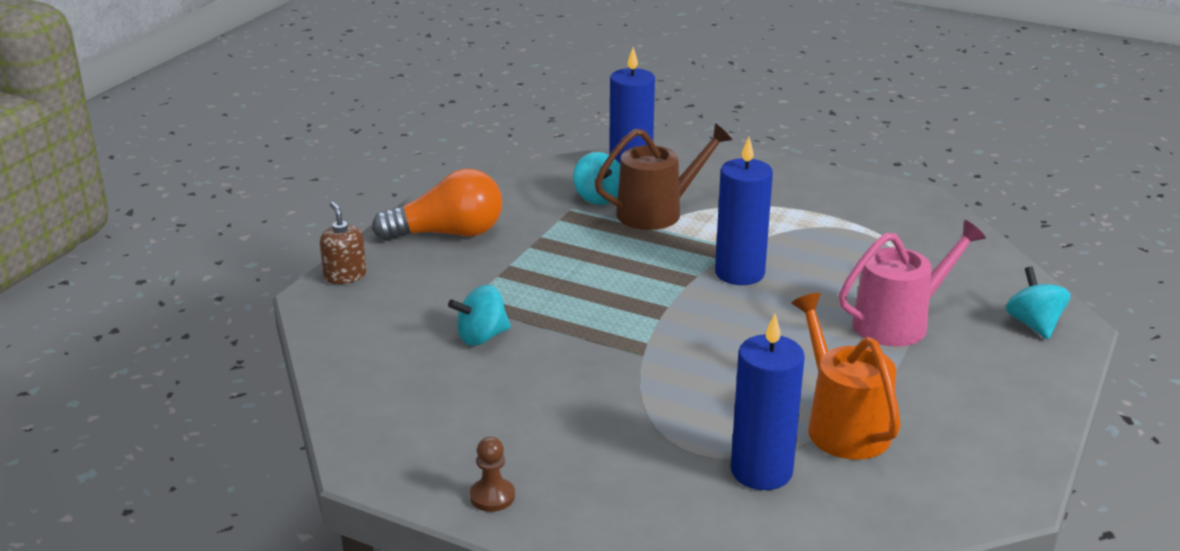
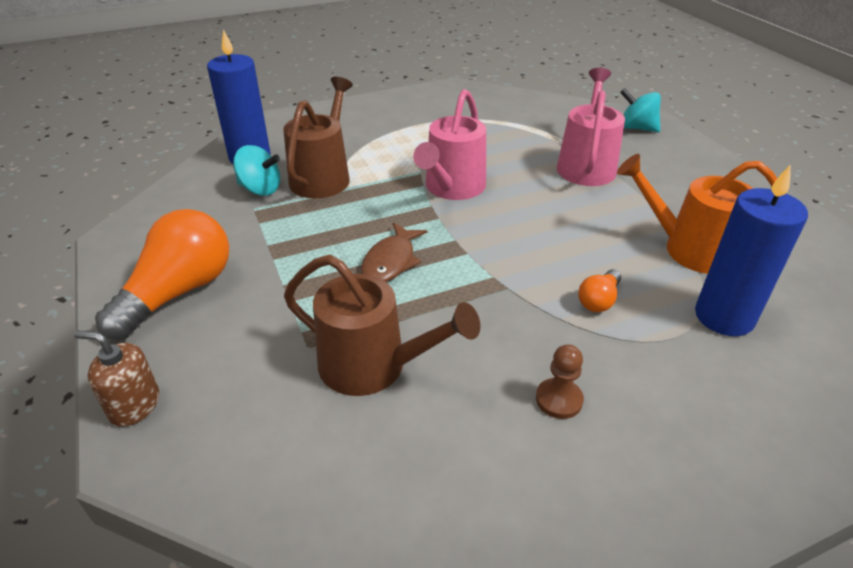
camera: 50 degrees left, 10 degrees up
(481, 337) = (372, 366): turquoise spinning top -> brown watering can
(492, 496) = (651, 514): brown pawn -> brown pawn (559, 400)
(598, 292) = (391, 261): none -> brown fish
(690, 402) = (599, 300): none -> orange light bulb
(739, 273) = (452, 188): blue candle -> pink watering can

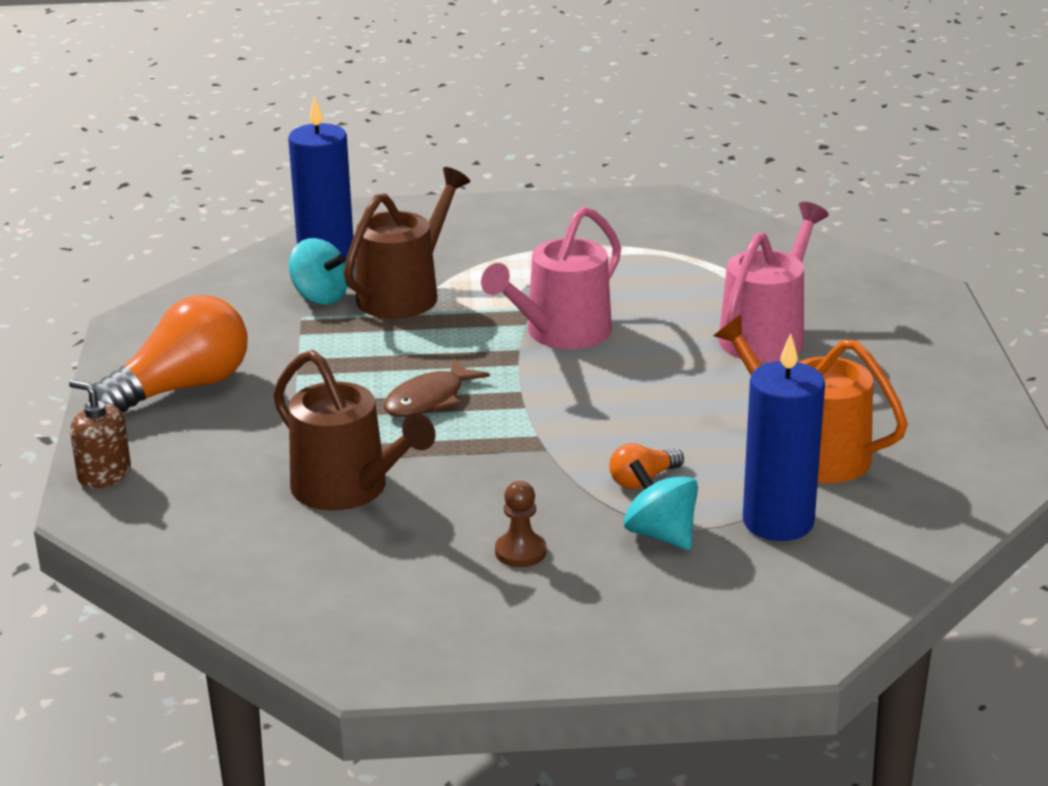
camera: 20 degrees right, 10 degrees down
(636, 128) = (890, 298): turquoise spinning top -> turquoise spinning top (660, 534)

